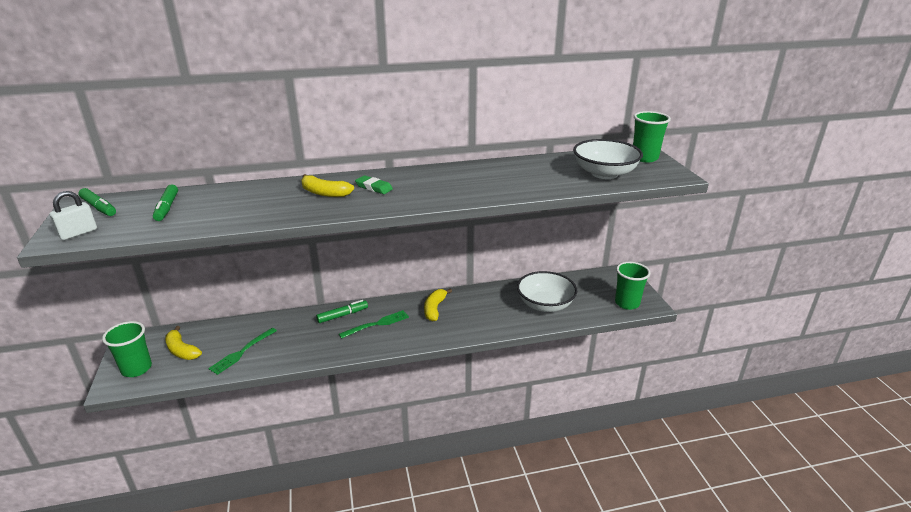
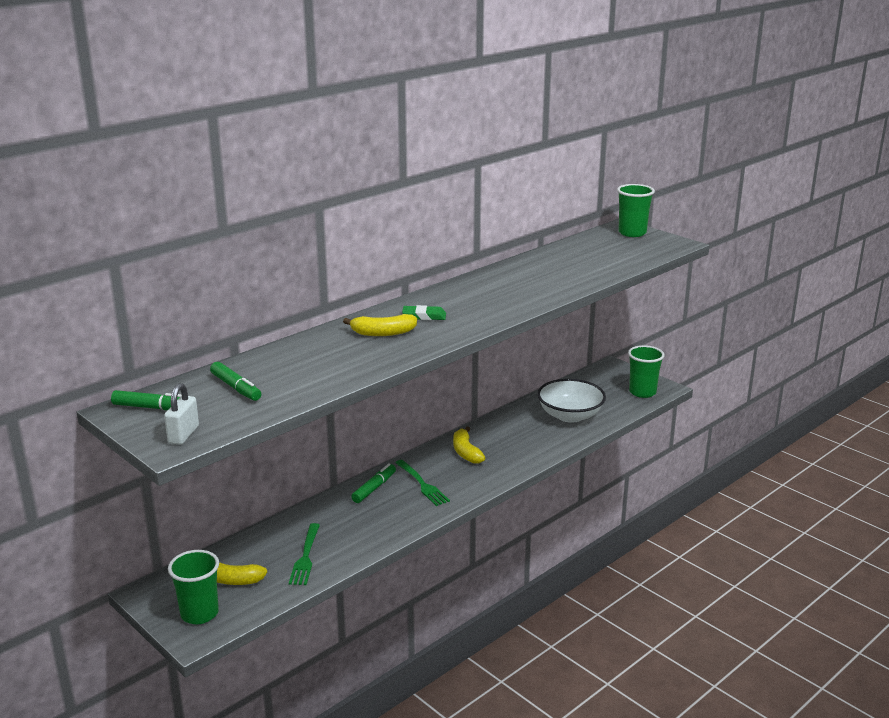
camera: 30 degrees left, 5 degrees down
(377, 324) = (422, 484): green fork -> green fork turned 120 degrees clockwise
(604, 173) = (617, 255): white bowl -> none

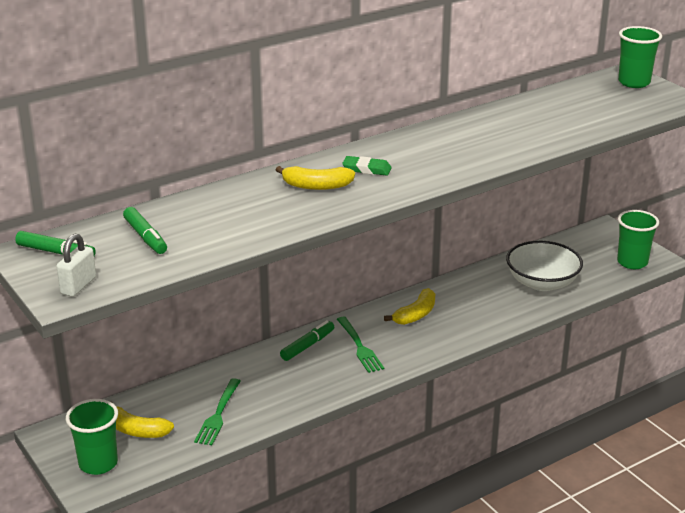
camera: 10 degrees right, 5 degrees up
(466, 452) = (416, 314): yellow banana -> yellow banana turned 135 degrees counterclockwise

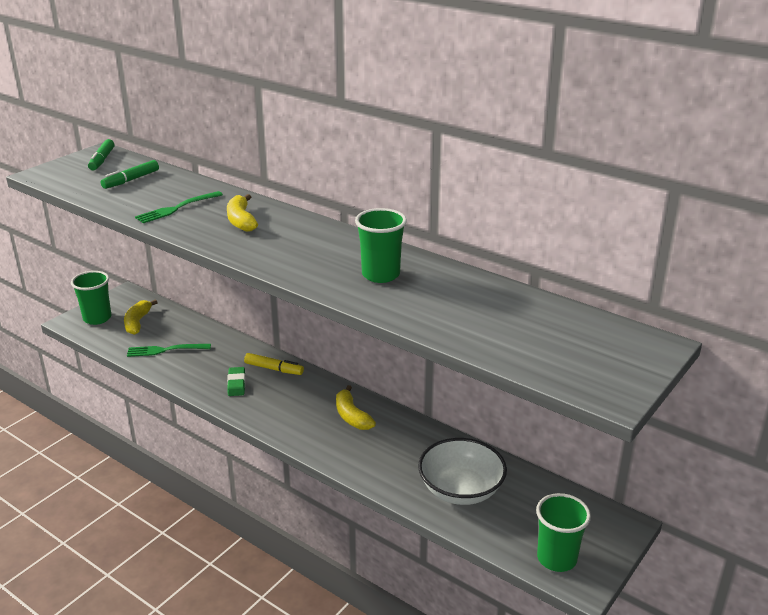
camera: 70 degrees right, 0 degrees up
(78, 286) = (56, 175): white padlock -> none
(307, 346) = (274, 369): green marker -> yellow marker
(359, 347) = (284, 395): green fork -> green fork (177, 208)
(366, 169) = (285, 235): green eraser -> green eraser (236, 384)
(416, 314) = (351, 416): yellow banana -> yellow banana turned 45 degrees clockwise
(634, 82) = (633, 353): green cup -> green cup (381, 275)

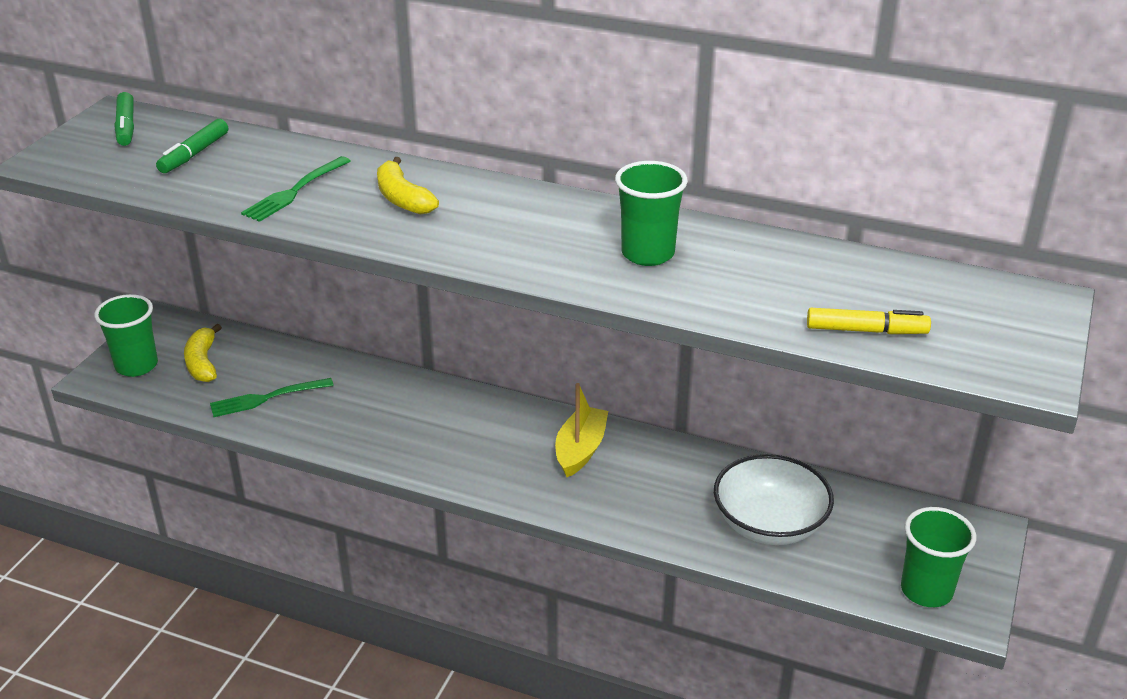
camera: 15 degrees left, 5 degrees up
(236, 384) = (397, 431): green eraser -> none
(274, 369) = (440, 400): yellow marker -> yellow marker (866, 331)
(351, 416) = (580, 450): yellow banana -> yellow boat

